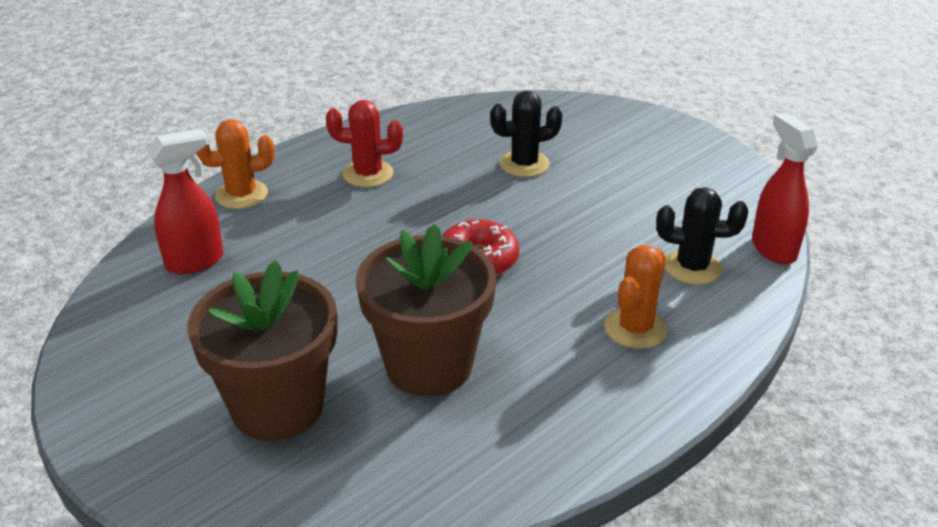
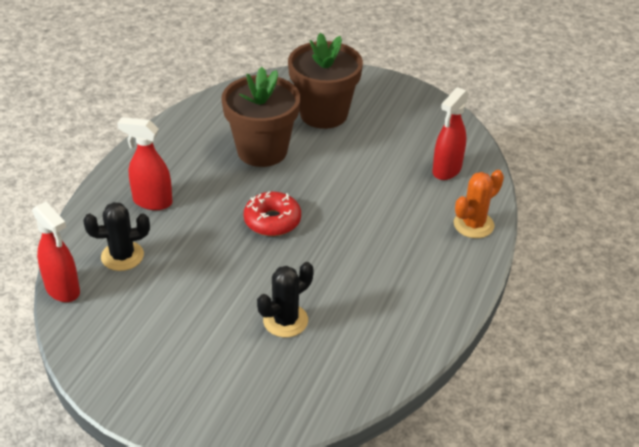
camera: 155 degrees right, 5 degrees up
(368, 174) = (402, 271): red cactus -> none
(635, 328) = (152, 202): orange cactus -> red spray bottle

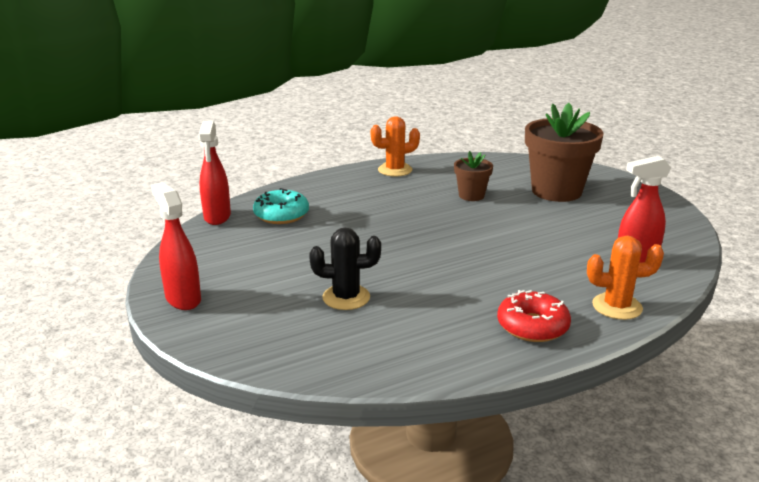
camera: 40 degrees right, 15 degrees down
(122, 256) = (281, 215): black cactus -> turquoise donut
(152, 202) = (345, 195): red spray bottle -> red spray bottle (183, 299)
(161, 146) = (395, 170): none -> orange cactus
(262, 151) = (471, 195): brown flower pot -> brown flower pot, size x0.51
(272, 221) = (422, 236): red donut -> red donut (532, 326)

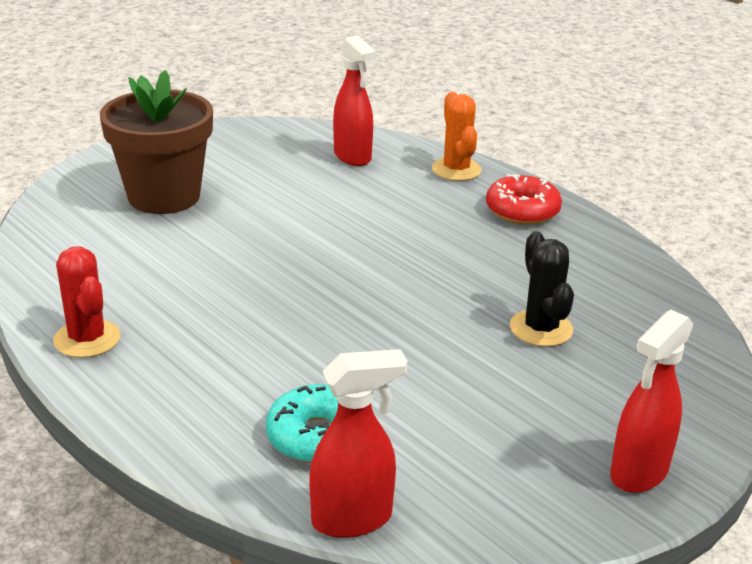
camera: 105 degrees left, 5 degrees up
(395, 170) = (87, 339): orange cactus -> red cactus
(471, 195) = (192, 259): brown flower pot -> none

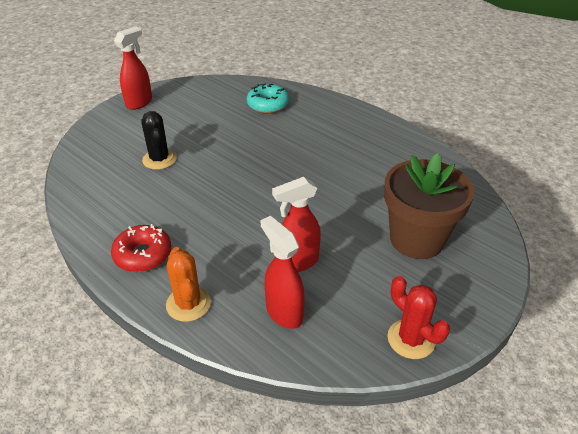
camera: 175 degrees right, 10 degrees up
(87, 339) = (389, 134): red cactus -> red cactus (411, 339)
(353, 519) = (250, 83): red spray bottle -> red spray bottle (297, 262)

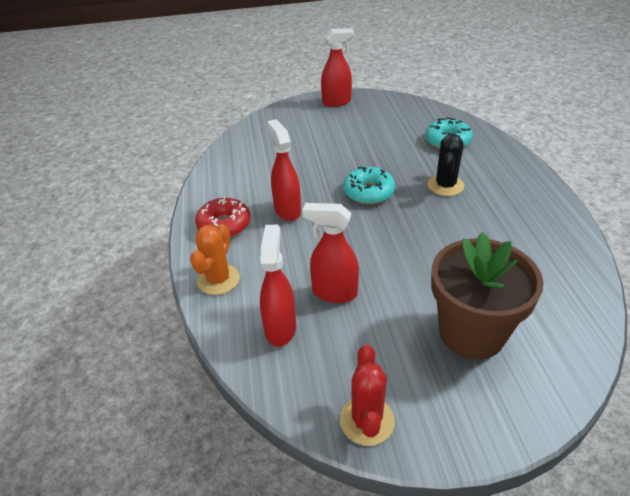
camera: 40 degrees right, 0 degrees up
(159, 159) = (307, 155): black cactus -> black cactus (445, 185)
(190, 215) = (287, 210): none -> red spray bottle
(245, 170) = (368, 192): none -> turquoise donut

